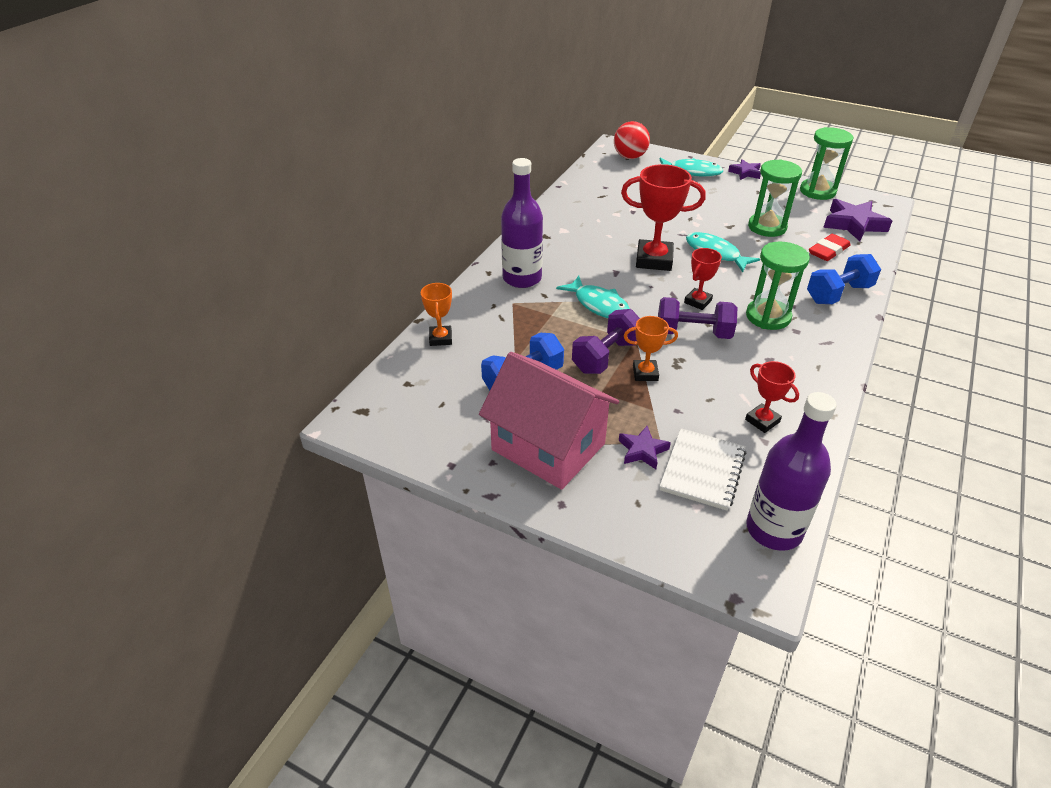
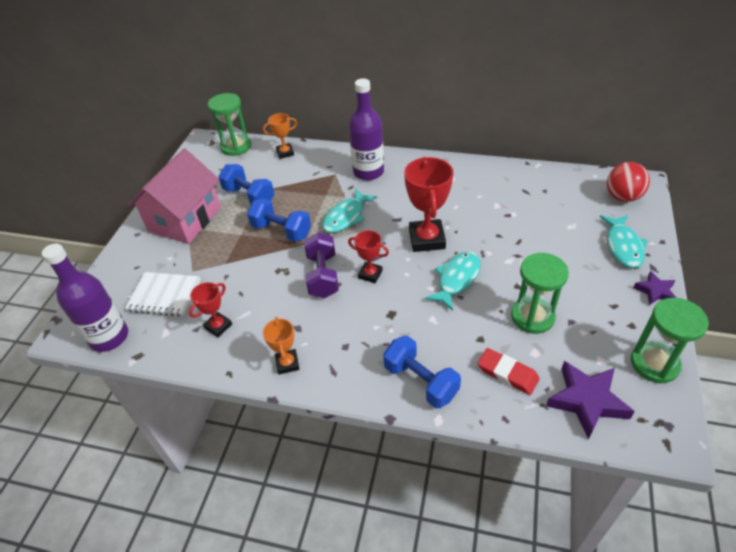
camera: 80 degrees right, 5 degrees up
(606, 356) = (281, 231): purple dumbbell -> blue dumbbell
(642, 451) = (183, 263): purple star -> none
(645, 373) = (265, 254): orange trophy -> orange trophy (287, 363)
(768, 316) = (361, 324): green hourglass -> green hourglass (236, 147)

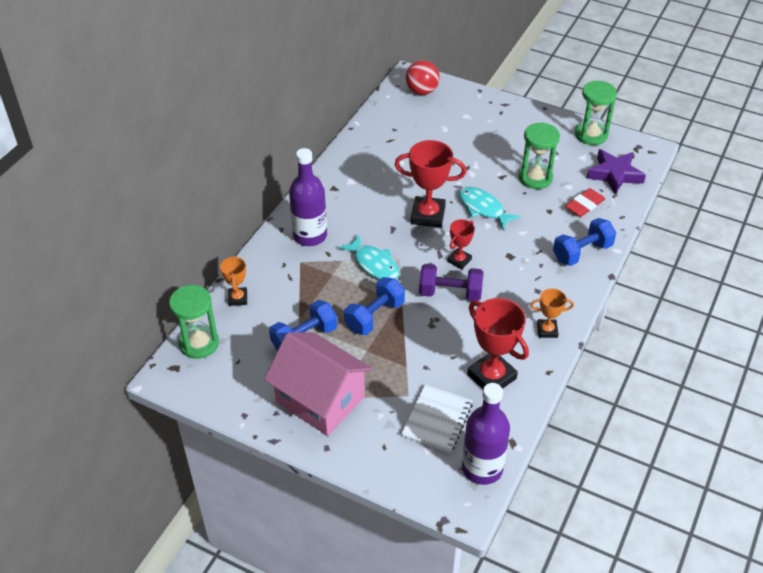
camera: 80 degrees left, 0 degrees up
(218, 326) = (491, 376): red trophy -> red trophy, size x1.81
(623, 246) = (478, 110): turquoise fish -> none
(655, 291) = (528, 111): purple star -> none

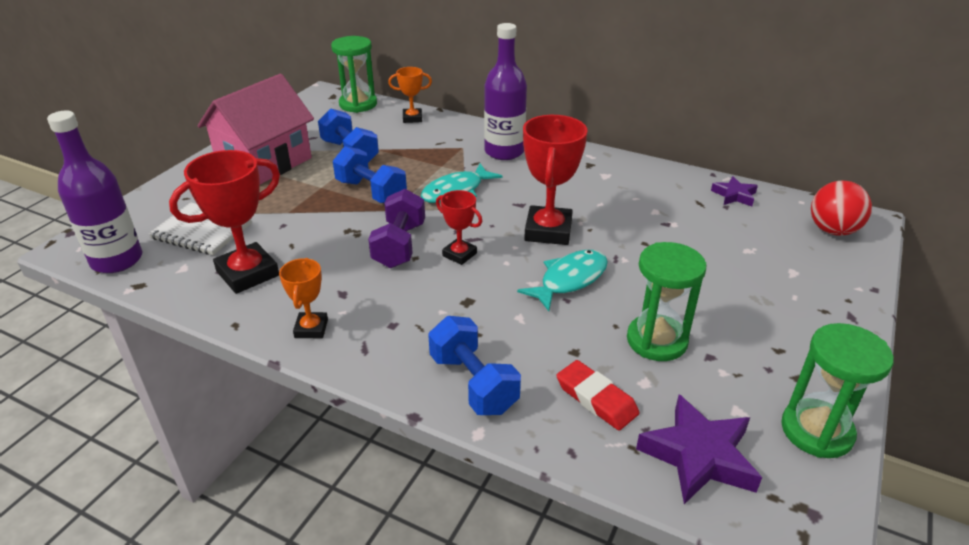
camera: 90 degrees right, 10 degrees down
(380, 123) = (734, 195): none -> purple star

